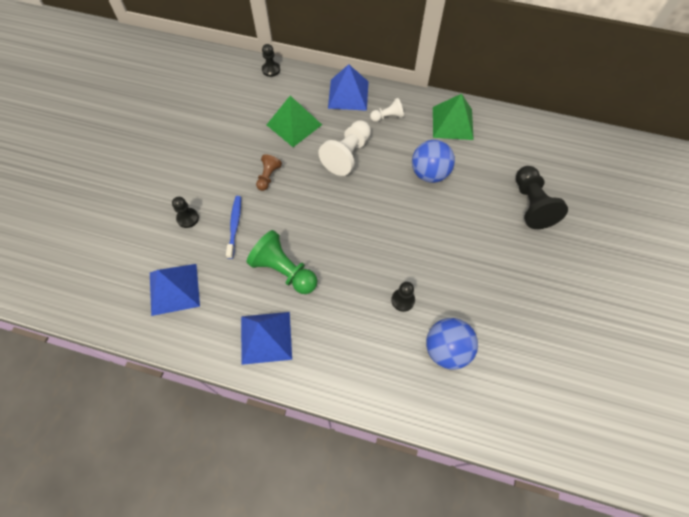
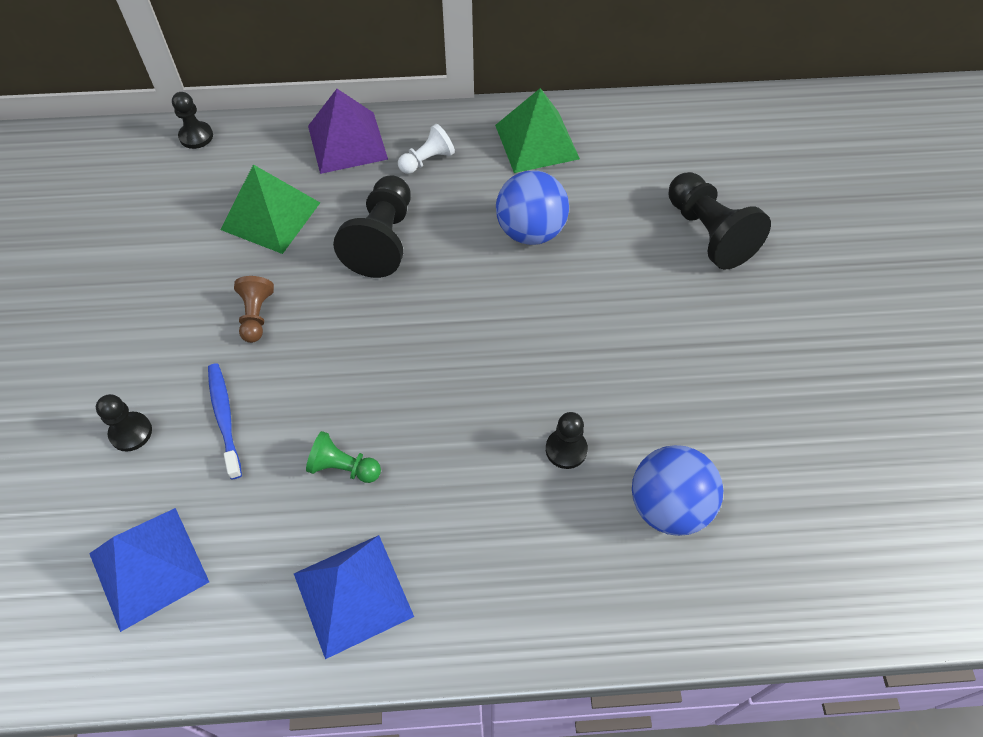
camera: 20 degrees left, 5 degrees down
(284, 271) = (343, 467): green pawn -> green pawn, size x0.55
(347, 155) = (382, 240): white pawn -> black pawn
(348, 94) = (347, 142): blue pyramid -> purple pyramid

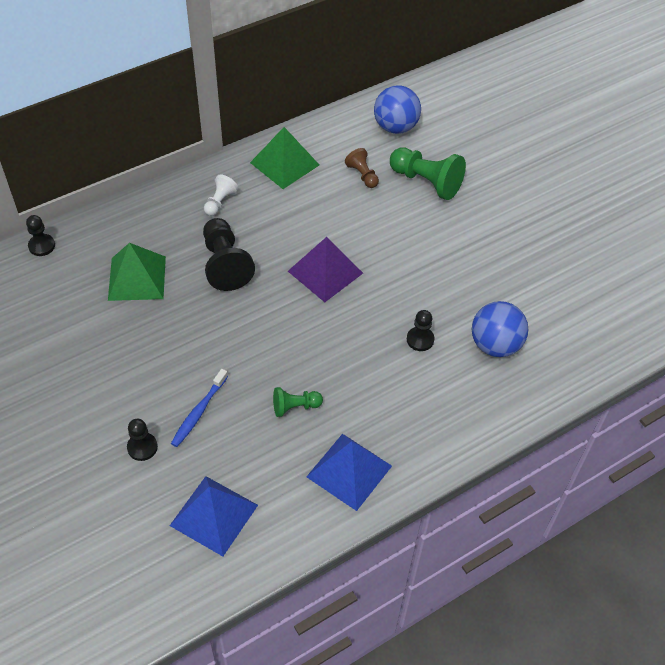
camera: 30 degrees left, 5 degrees down
(224, 418) = (198, 412): blue toothbrush -> blue toothbrush turned 105 degrees counterclockwise
(256, 316) = (174, 344): brown pawn -> brown pawn (362, 175)
(347, 142) = (156, 210): purple pyramid -> purple pyramid (325, 272)
(530, 231) = (317, 222): blue ball -> blue ball (395, 127)
(708, 233) = (426, 182): black pawn -> green pawn

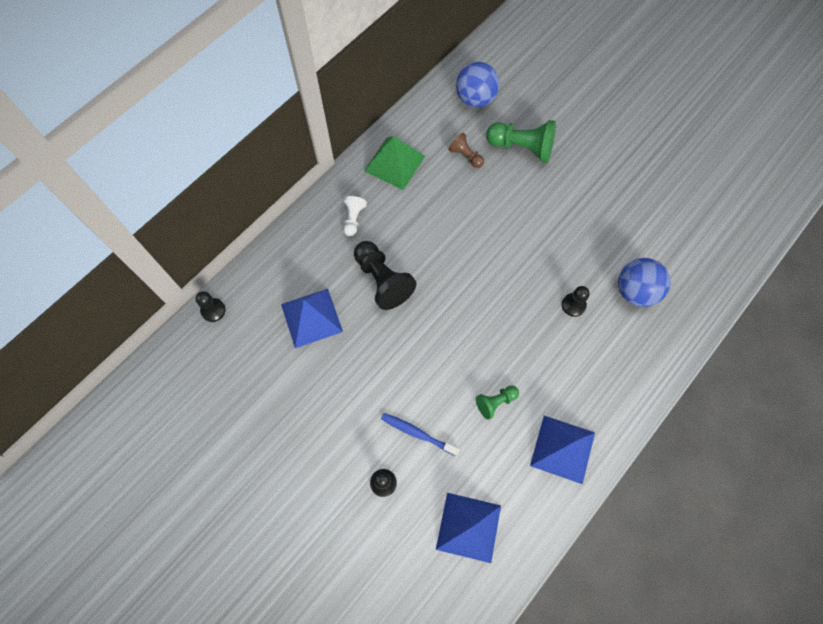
camera: 15 degrees left, 15 degrees up
(137, 278) = (311, 317): green pyramid -> blue pyramid
(198, 412) = (417, 433): blue toothbrush -> blue toothbrush turned 105 degrees clockwise
(325, 272) = (470, 262): purple pyramid -> none

